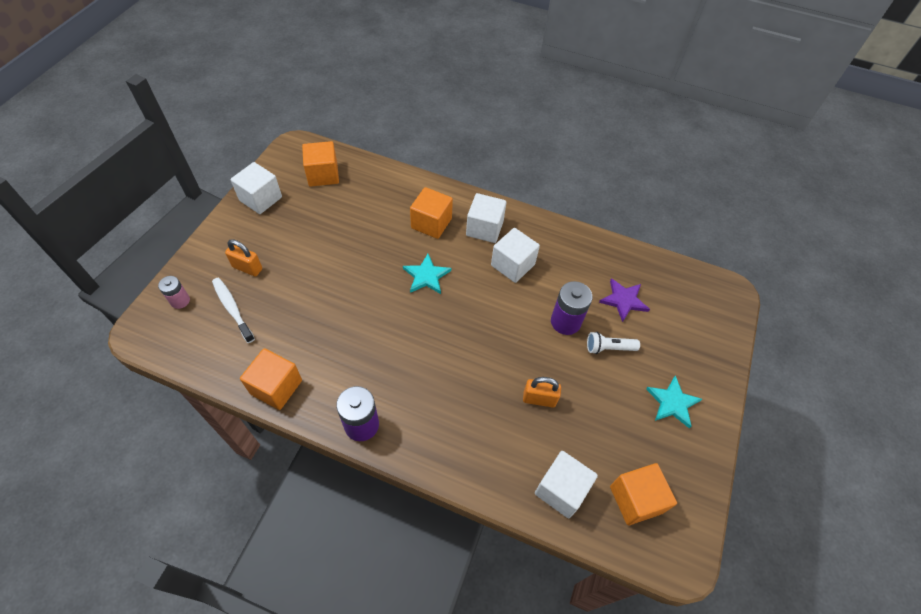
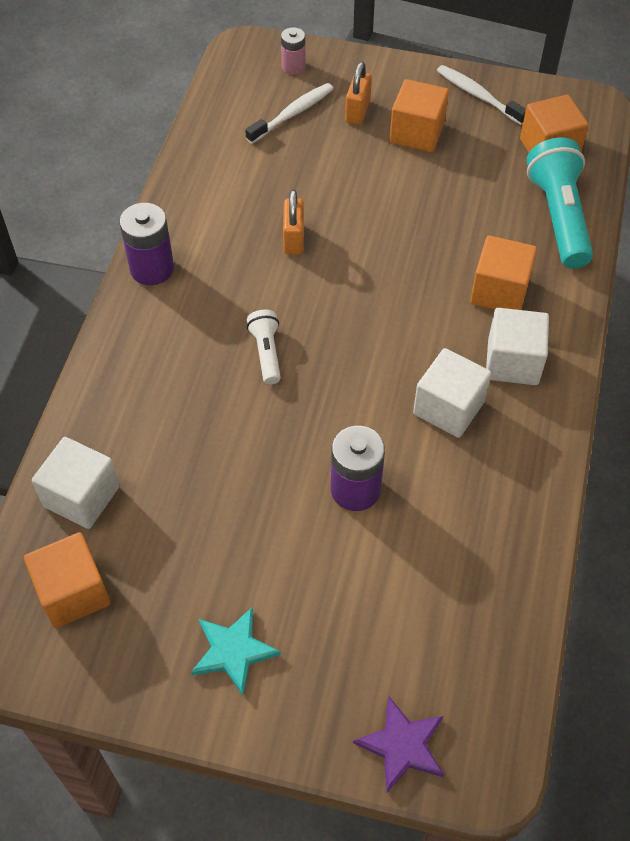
camera: 85 degrees right, 0 degrees up
(260, 199) = (478, 95): white cube -> white toothbrush
(276, 387) = (191, 179): orange cube -> orange cube (417, 133)
(380, 183) = (558, 217): none -> turquoise flashlight
(426, 276) = (396, 300): turquoise star -> none
(539, 399) = (214, 461): orange padlock -> orange padlock (294, 239)
(608, 348) = (319, 554): white flashlight -> white flashlight (266, 353)
(623, 300) = (419, 577): purple star -> purple star (402, 745)

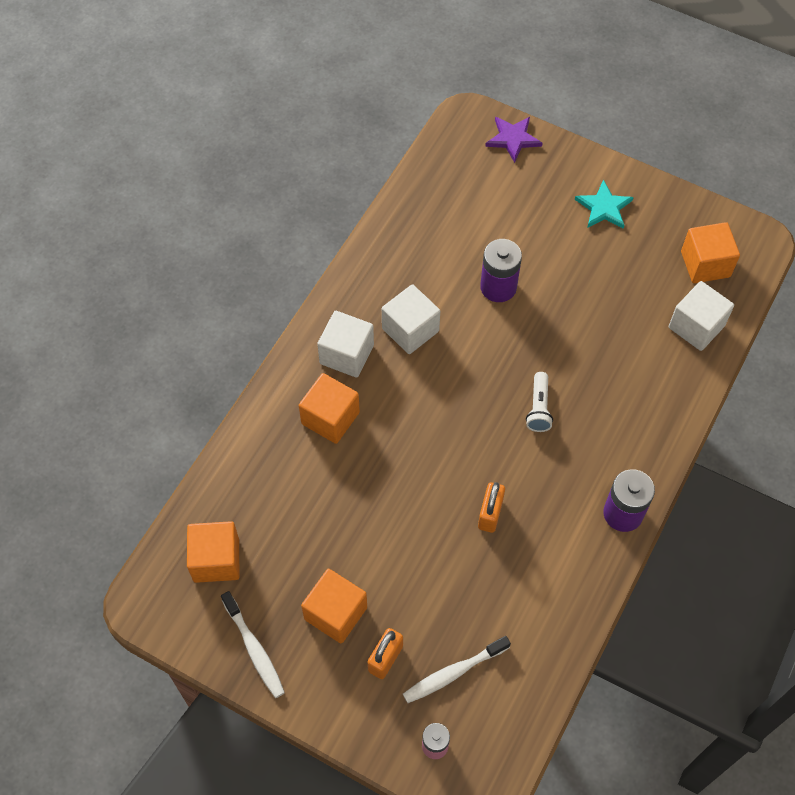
camera: 165 degrees left, 5 degrees up
(558, 217) = (245, 479): turquoise flashlight -> none

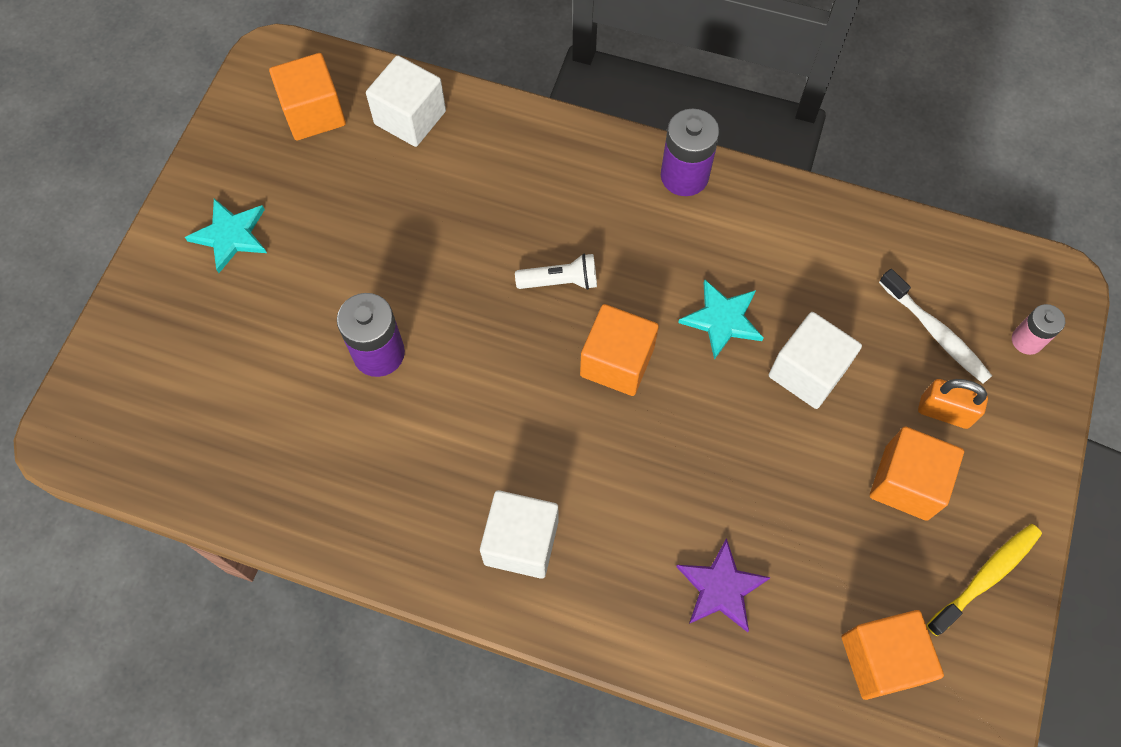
camera: 100 degrees left, 5 degrees up
(254, 649) = (986, 577): white toothbrush -> yellow toothbrush
(330, 418) = (629, 545): orange cube -> orange cube (617, 362)
(410, 330) = (466, 460): white cube -> white cube (807, 372)
(490, 514) = (722, 319): orange padlock -> turquoise star
(513, 139) = (109, 366): purple star -> purple star (721, 588)

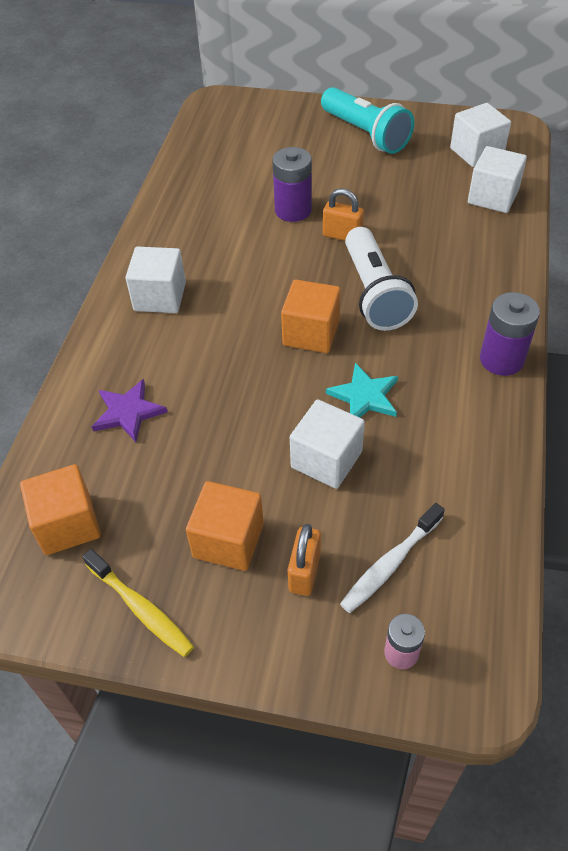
camera: 85 degrees right, 15 degrees down
(230, 235) = (365, 134): turquoise star -> turquoise flashlight
(314, 113) = (476, 152): orange cube -> white cube
(445, 300) = (342, 235): none -> orange padlock
(560, 281) = (374, 293): white flashlight -> white flashlight, size x1.91

